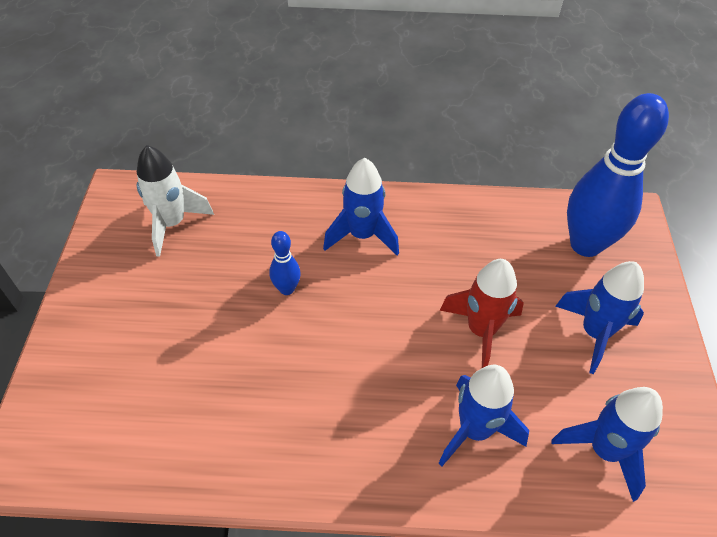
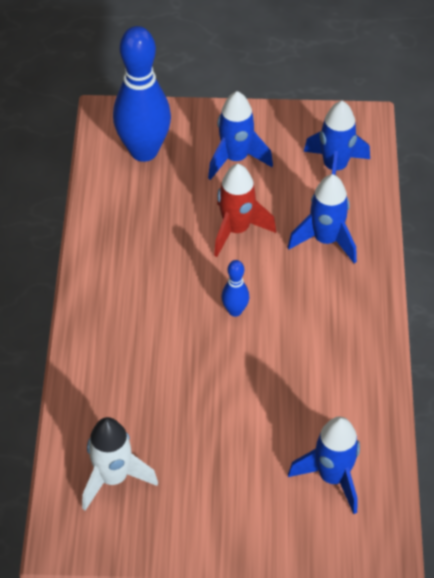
camera: 90 degrees left, 0 degrees up
(287, 289) = (196, 369): blue bowling pin -> blue bowling pin (235, 311)
(362, 235) = (131, 312): blue rocket -> blue rocket (332, 477)

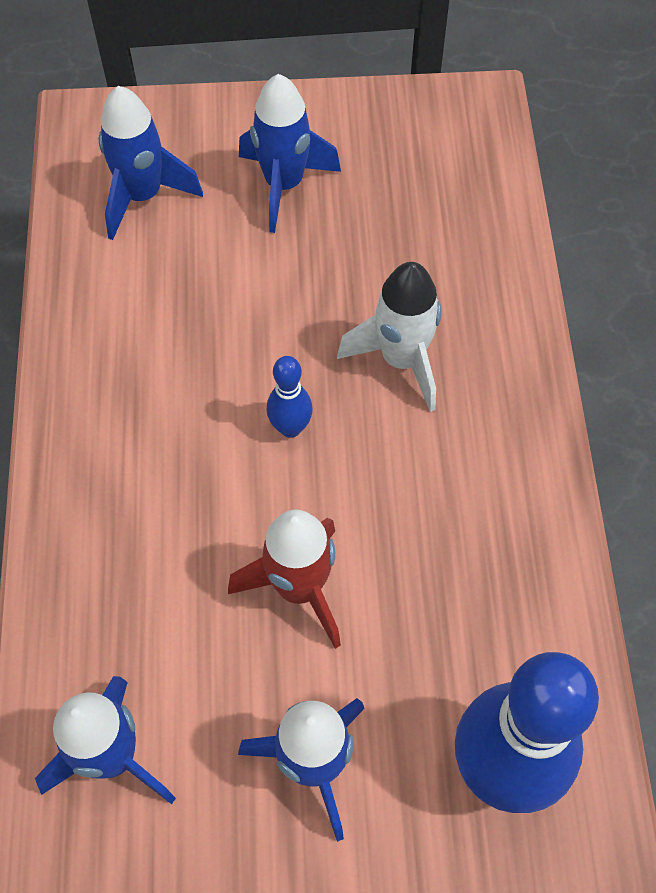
camera: 175 degrees right, 10 degrees up
(113, 478) = (433, 175): white rocket -> white rocket (401, 359)
(326, 240) = (137, 579): blue rocket -> blue rocket (284, 185)

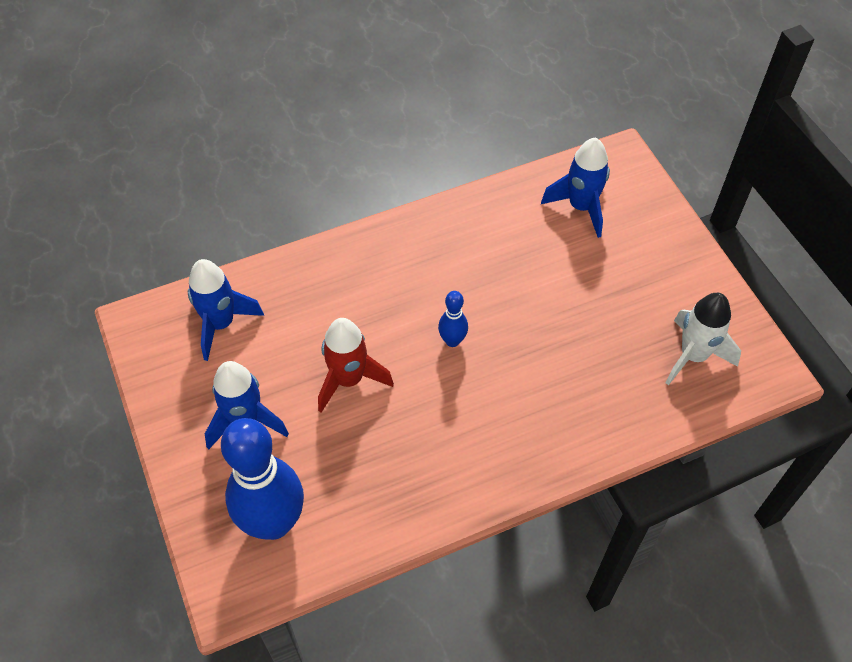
camera: 70 degrees right, 5 degrees down
(284, 185) = (631, 278): blue rocket -> none
(401, 359) = (529, 386): white rocket -> white rocket (693, 356)

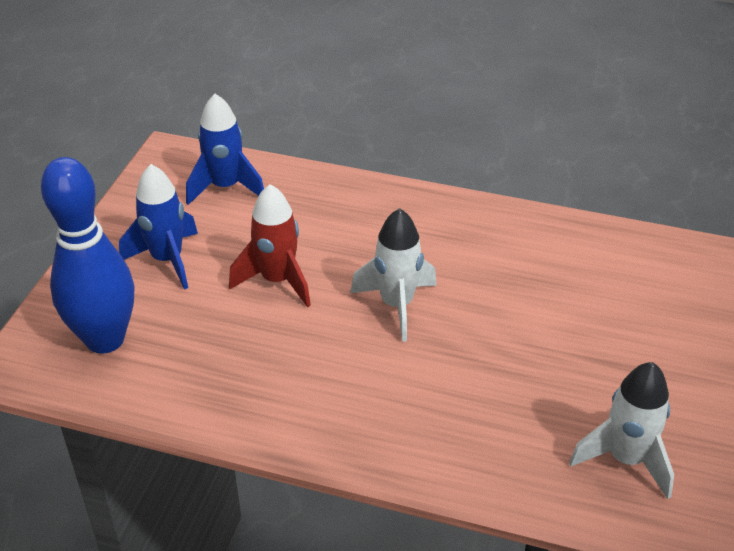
camera: 40 degrees right, 15 degrees down
(452, 341) = (396, 305): blue bowling pin -> white rocket
(581, 207) = (637, 275): blue rocket -> none

